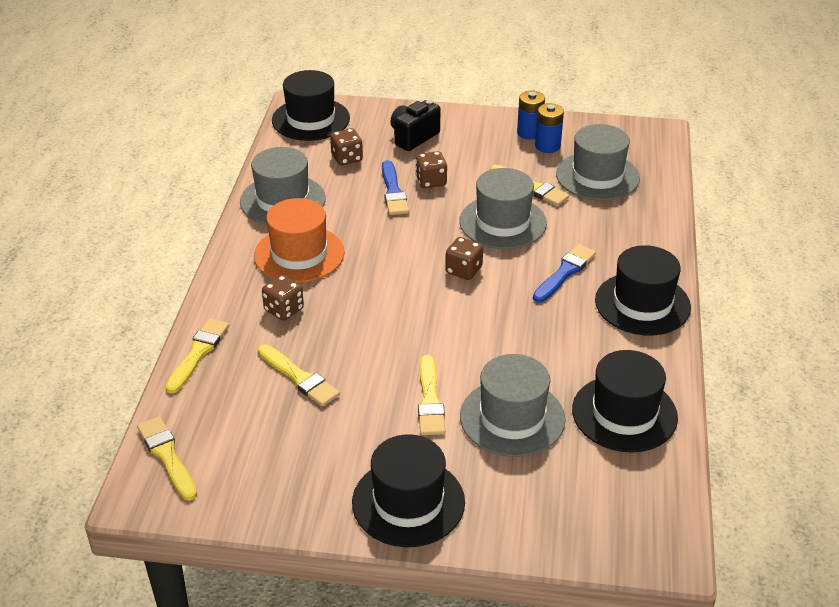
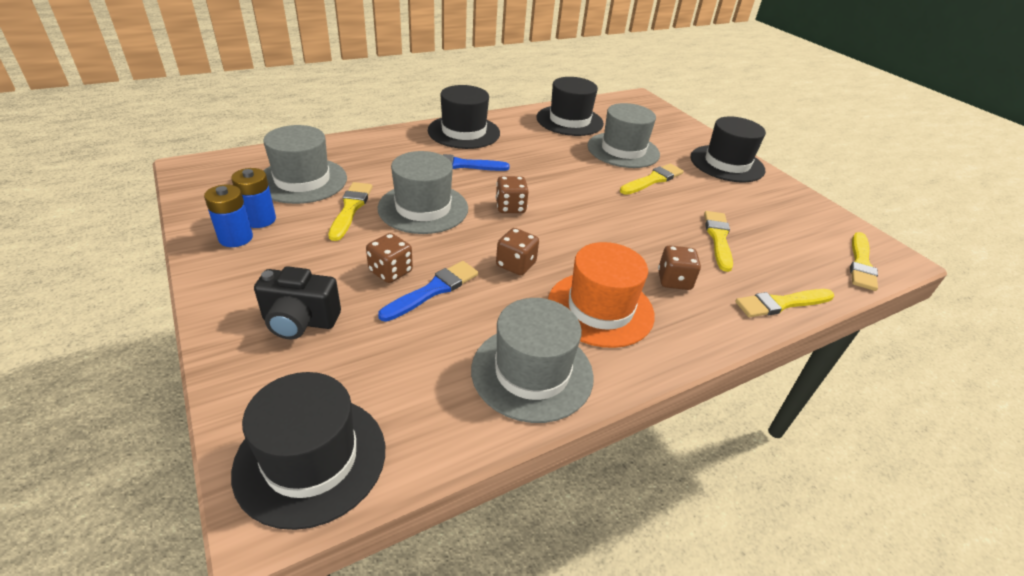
camera: 130 degrees left, 0 degrees up
(347, 158) = (394, 360): brown dice -> brown dice (516, 264)

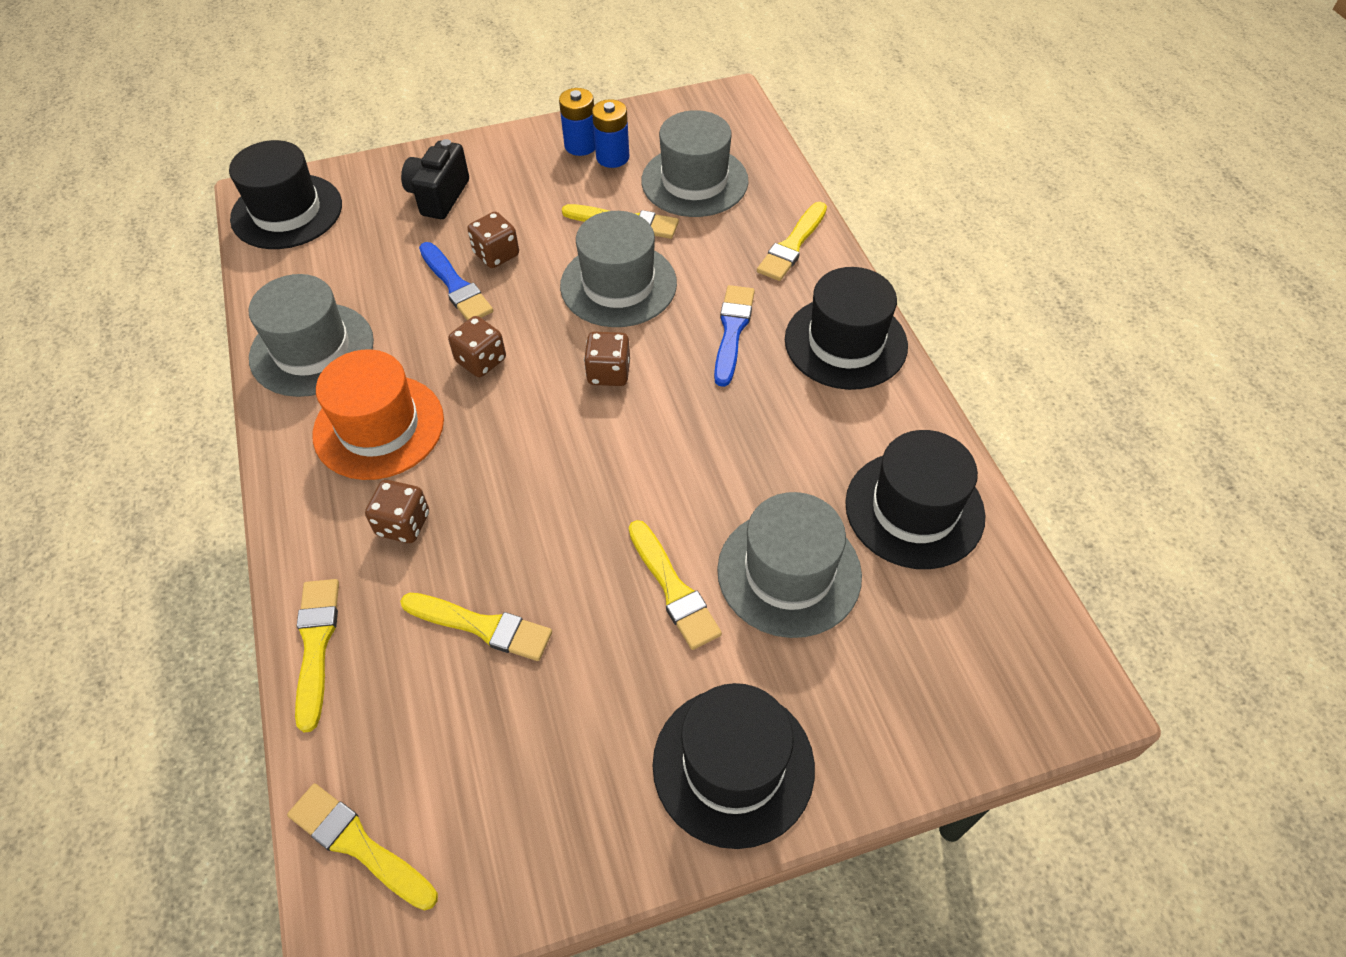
camera: 105 degrees right, 15 degrees up
(379, 145) = (792, 245): none -> yellow brush

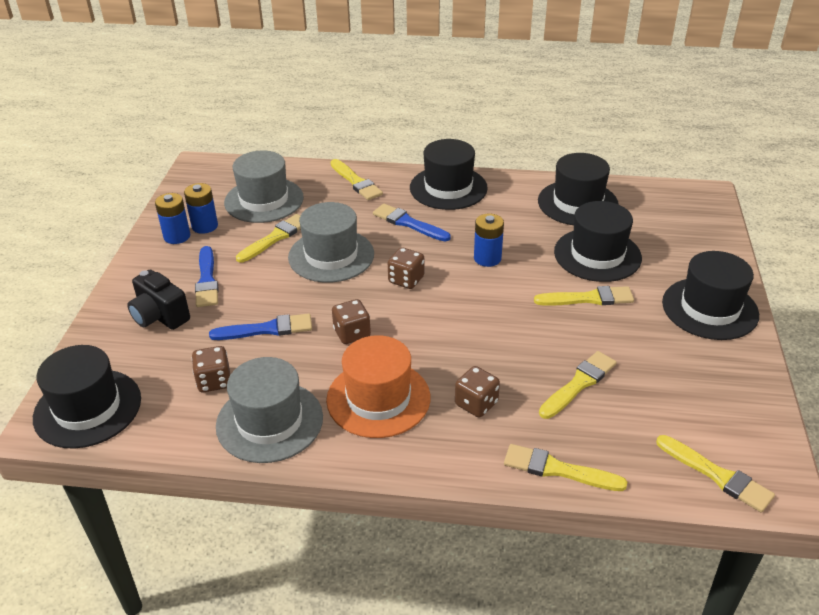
camera: 65 degrees left, 15 degrees down
(358, 845) = (717, 475): yellow brush -> yellow brush turned 105 degrees counterclockwise
(496, 254) = (252, 302): brown dice -> brown dice (214, 381)
(516, 203) = (207, 280): none -> blue brush
(702, 441) = (487, 258): none -> blue battery
(789, 572) = (597, 255): grey hat -> black hat

